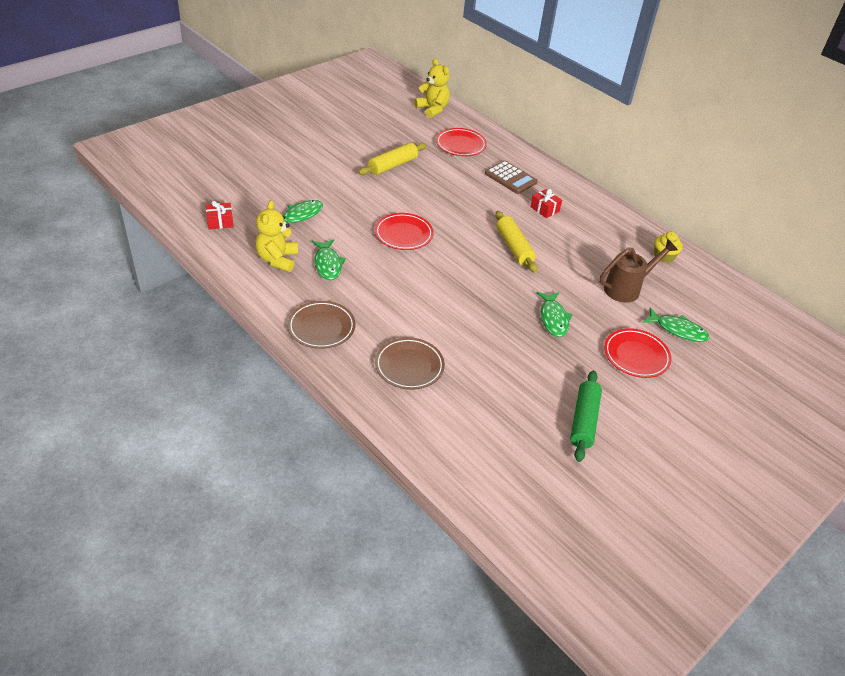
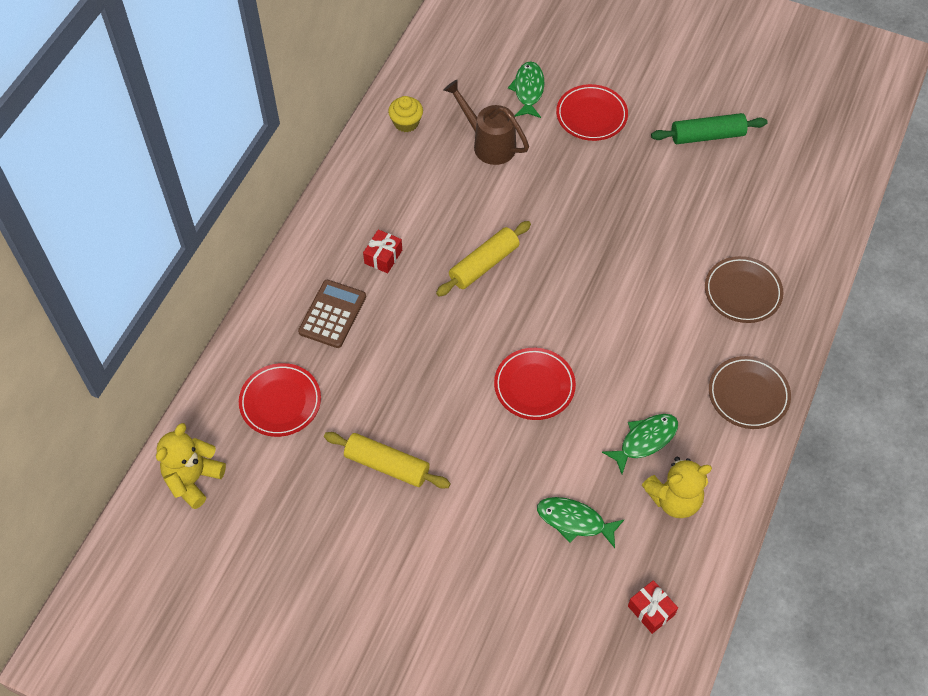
camera: 110 degrees left, 15 degrees up
(553, 318) = (584, 194): green fish -> none

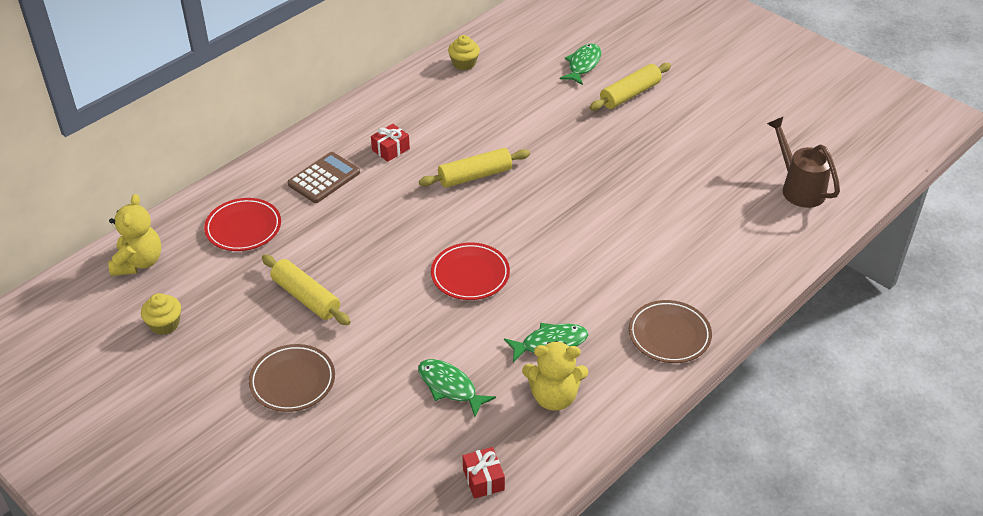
camera: 20 degrees right, 15 degrees down
(193, 479) = (138, 262): yellow teddy bear -> yellow teddy bear turned 135 degrees clockwise
(261, 544) = (165, 324): none -> yellow cupcake
(489, 143) = (527, 93): brown watering can -> brown watering can (799, 188)
(591, 115) = (630, 94): red plate -> yellow rolling pin
(707, 136) = (730, 132): green rolling pin -> none
(742, 292) = (704, 255): brown plate -> brown plate (292, 381)

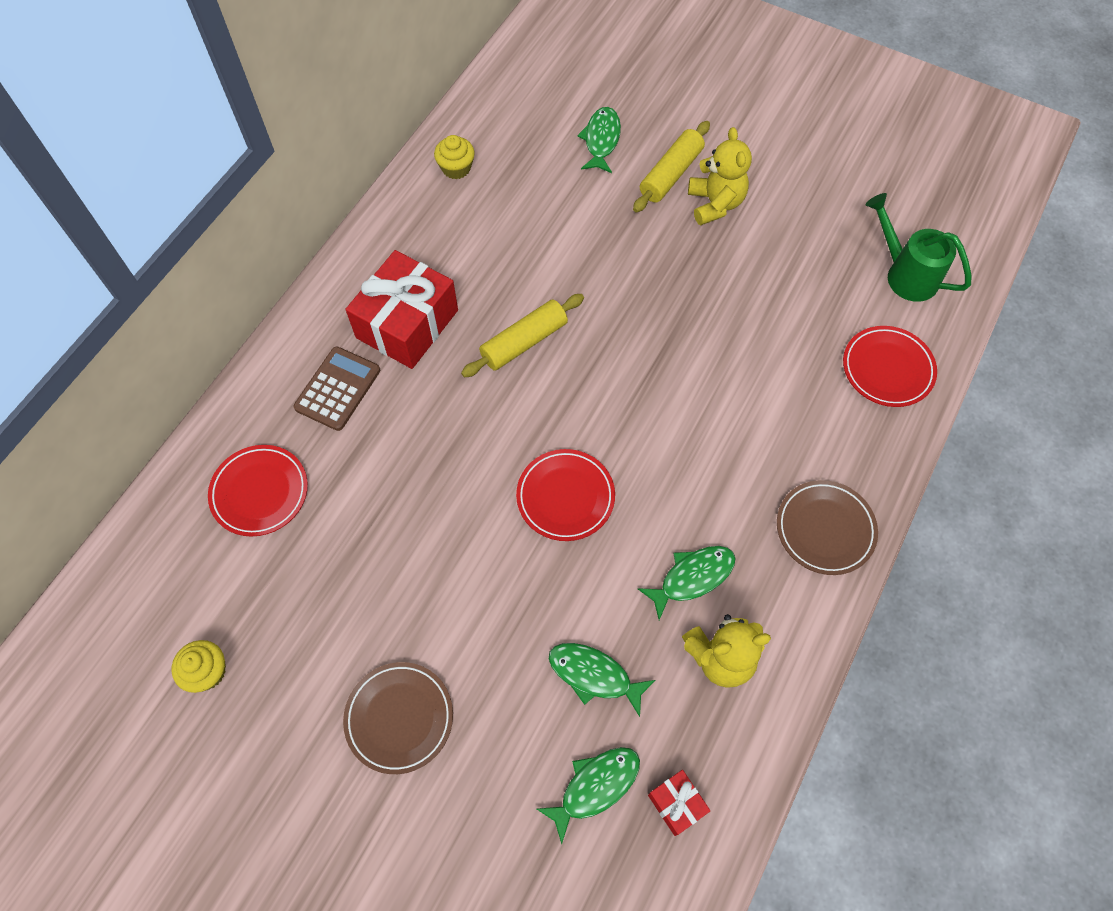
camera: 15 degrees left, 20 degrees up
(138, 262) = (140, 581): yellow teddy bear -> yellow teddy bear (715, 204)
(306, 297) = (374, 583): yellow rolling pin -> none
(390, 149) = (407, 324): red gift -> red gift, size x2.20
(424, 454) = (595, 786): none -> green fish
(760, 245) = (887, 369): none -> red plate
(799, 188) = (905, 274): brown watering can -> green watering can

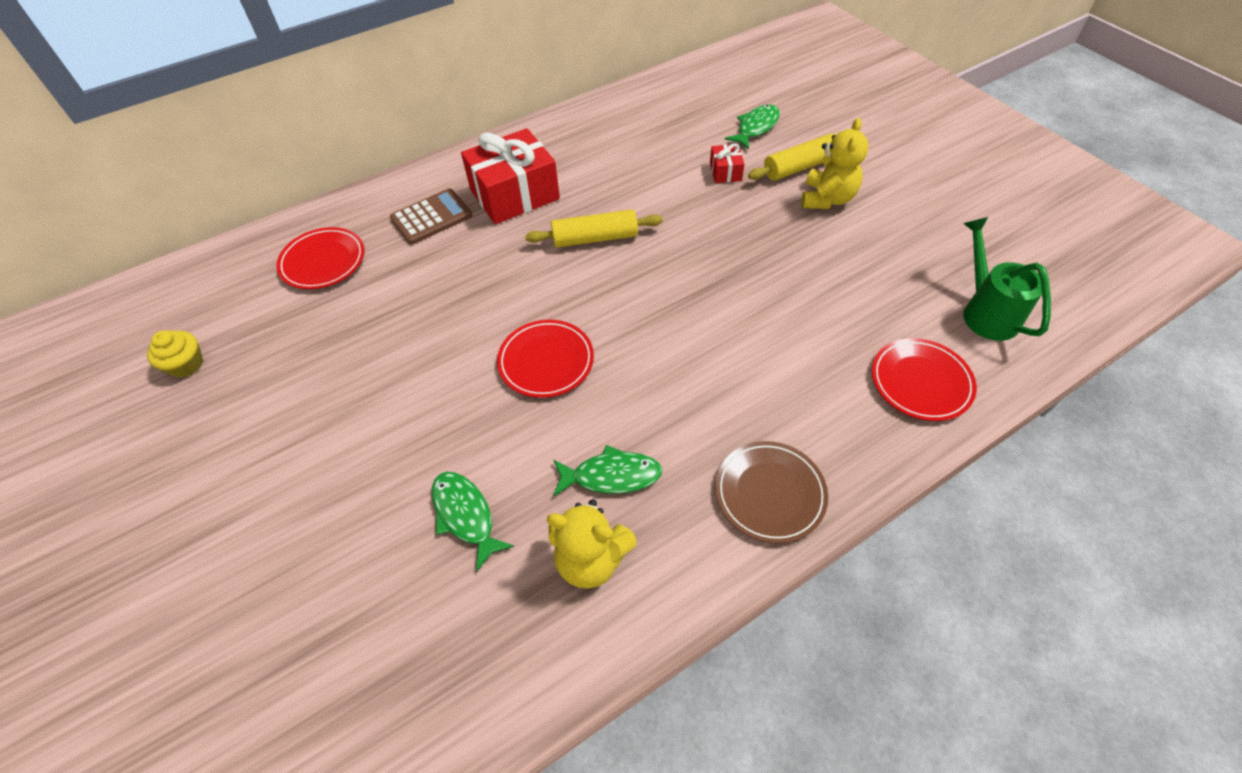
camera: 30 degrees right, 10 degrees down
(399, 718) = (286, 468): brown plate -> none
(456, 168) = (627, 111): yellow cupcake -> none
(595, 786) = (395, 614): green fish -> none
(677, 804) = (455, 673): red gift -> red gift (725, 172)

